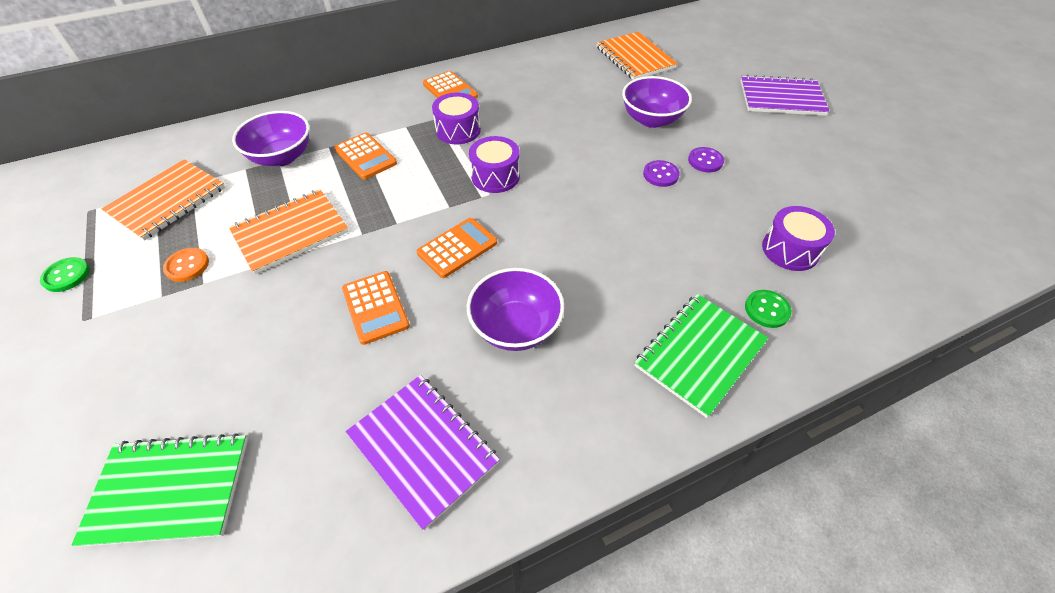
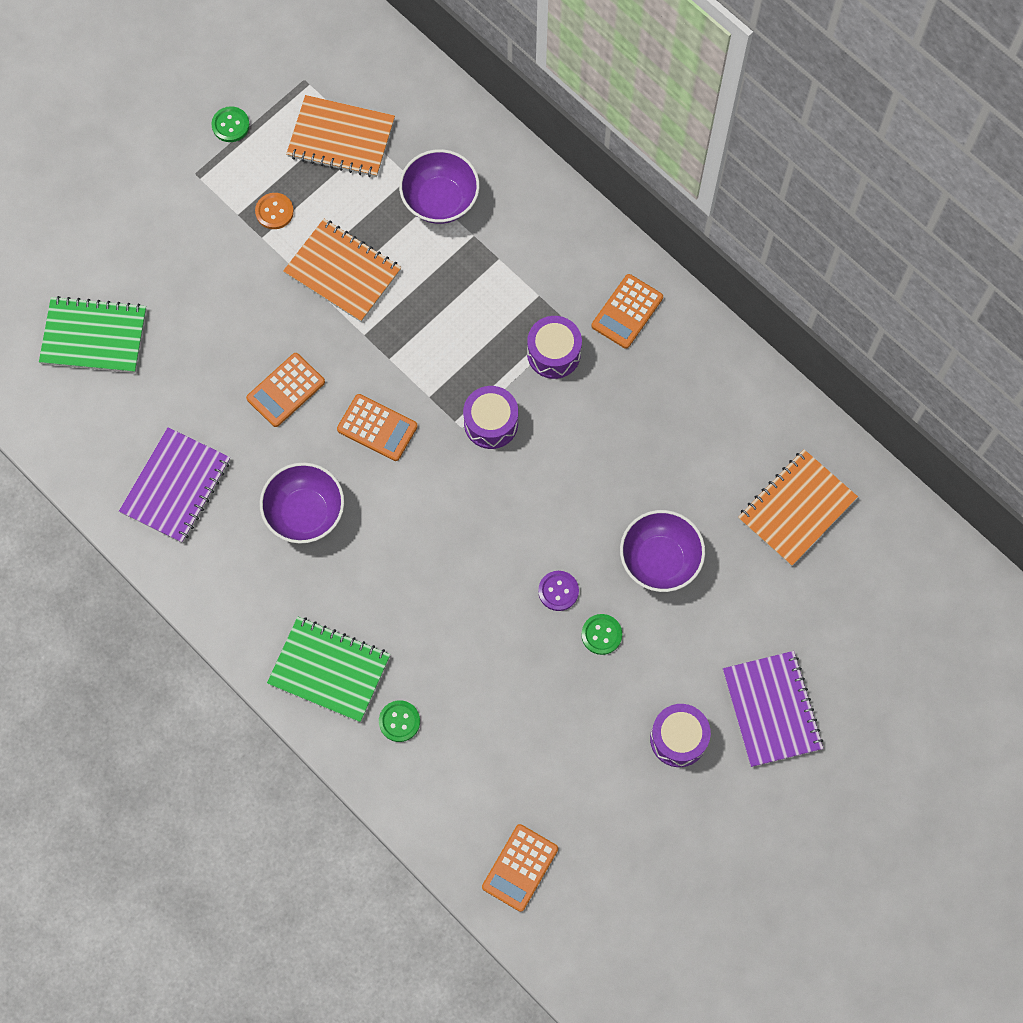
camera: 70 degrees right, 20 degrees up
(169, 490) = (94, 336): green notebook -> green notebook turned 60 degrees counterclockwise
(365, 156) = (472, 280): orange calculator -> orange calculator (520, 867)
(705, 161) = (601, 634): purple button -> green button
(790, 250) = (487, 737): purple drum -> purple drum (678, 739)

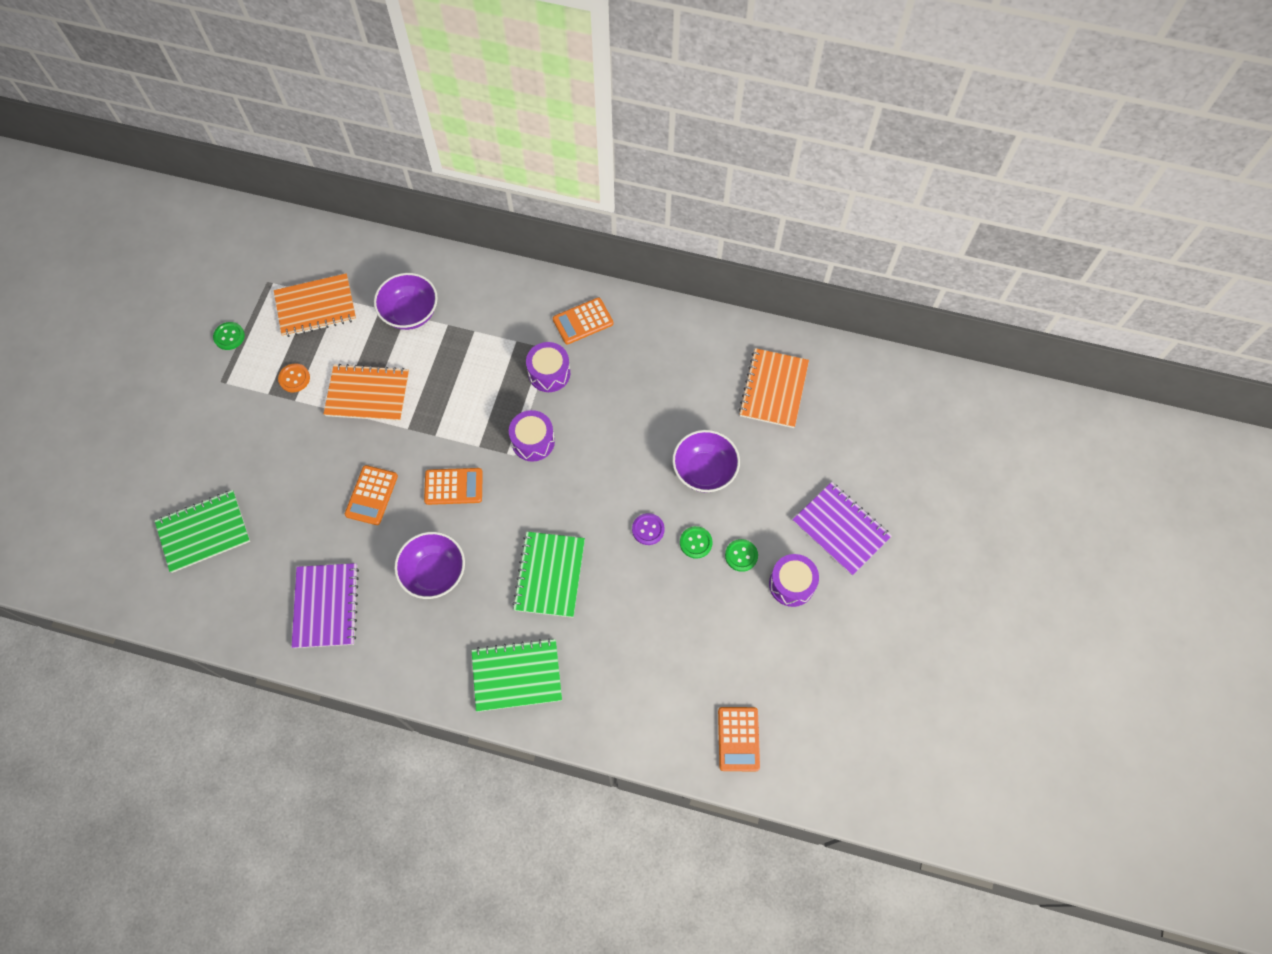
camera: 30 degrees left, 5 degrees down
(399, 721) = (589, 683): green button -> green button (741, 555)
(424, 582) = (550, 575): none -> green notebook
(627, 311) = (583, 321): orange calculator -> orange calculator turned 60 degrees clockwise

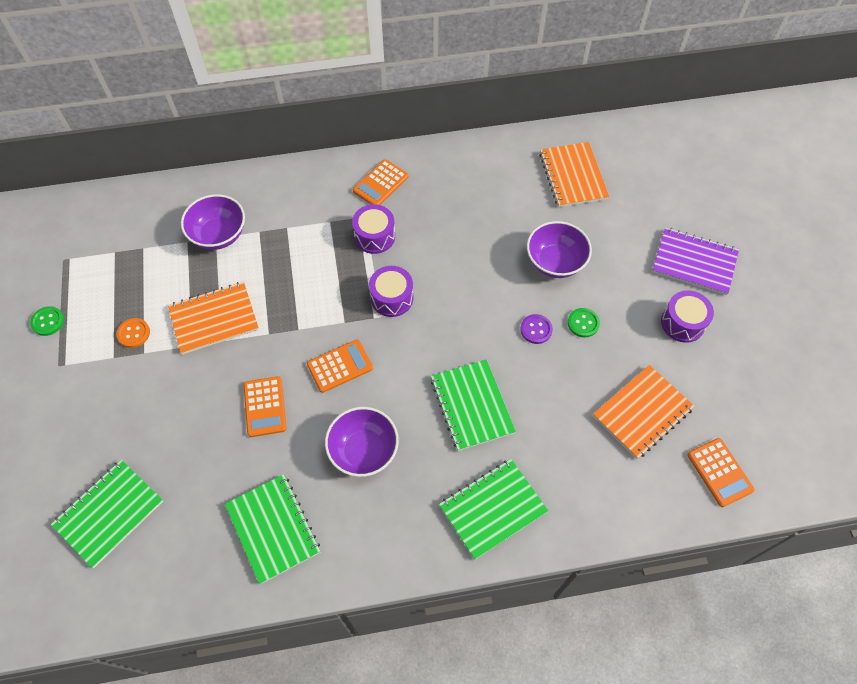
camera: 25 degrees left, 5 degrees down
(316, 307) = (123, 263): orange notebook -> orange notebook (642, 412)
(326, 606) = (273, 529): purple notebook -> green notebook
(741, 555) = (627, 317): green button -> none

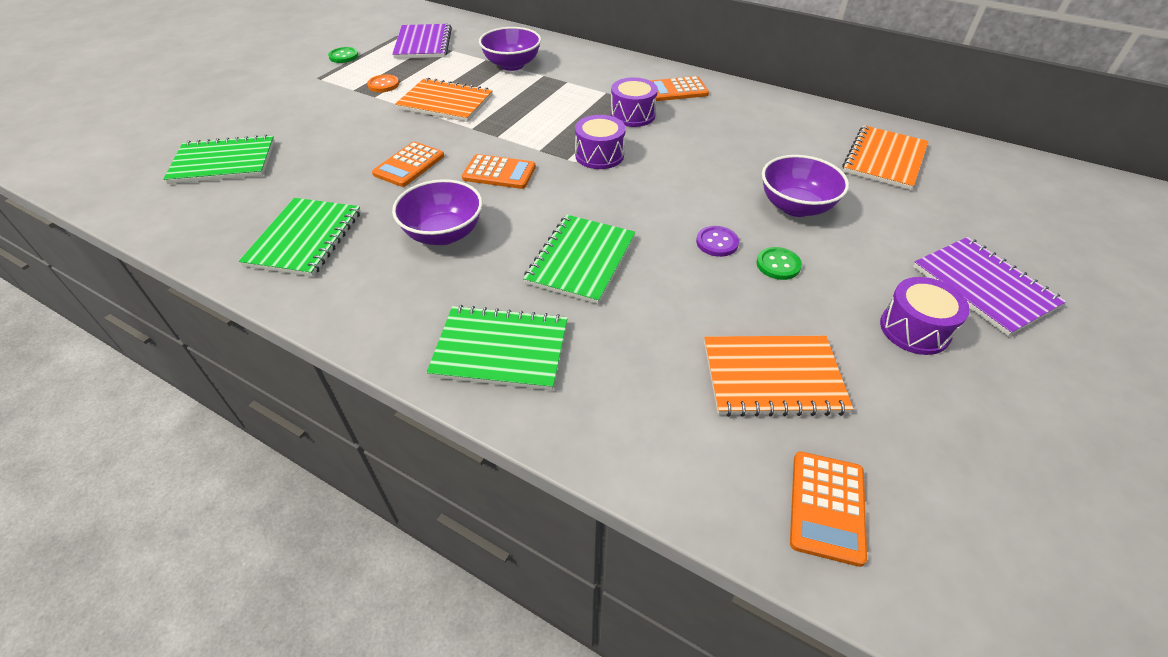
camera: 40 degrees right, 15 degrees down
(104, 256) = (423, 43): none -> purple notebook

